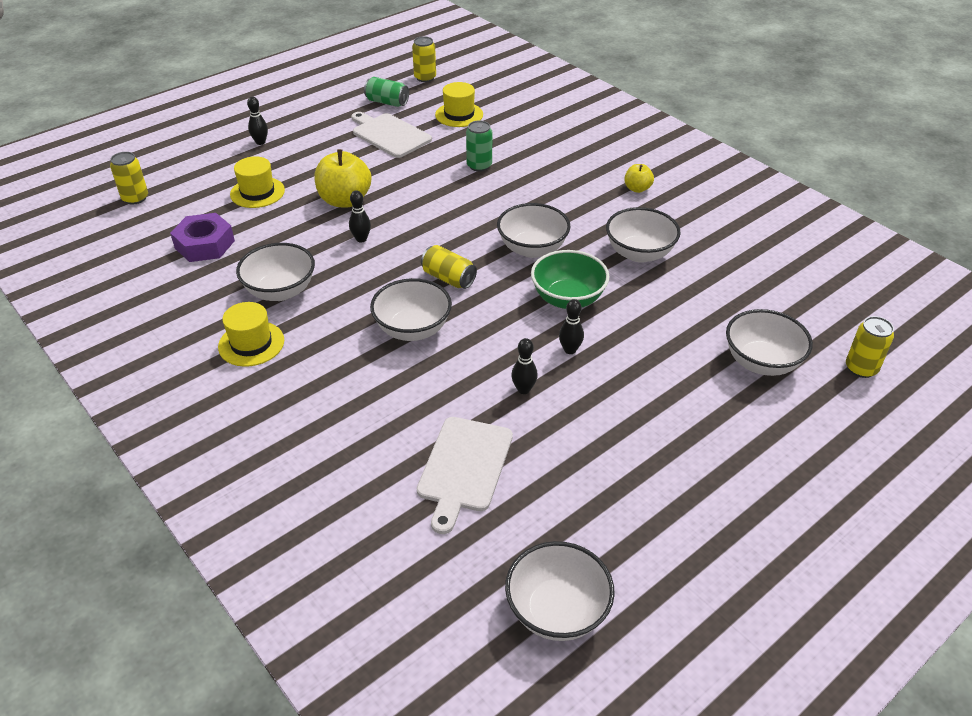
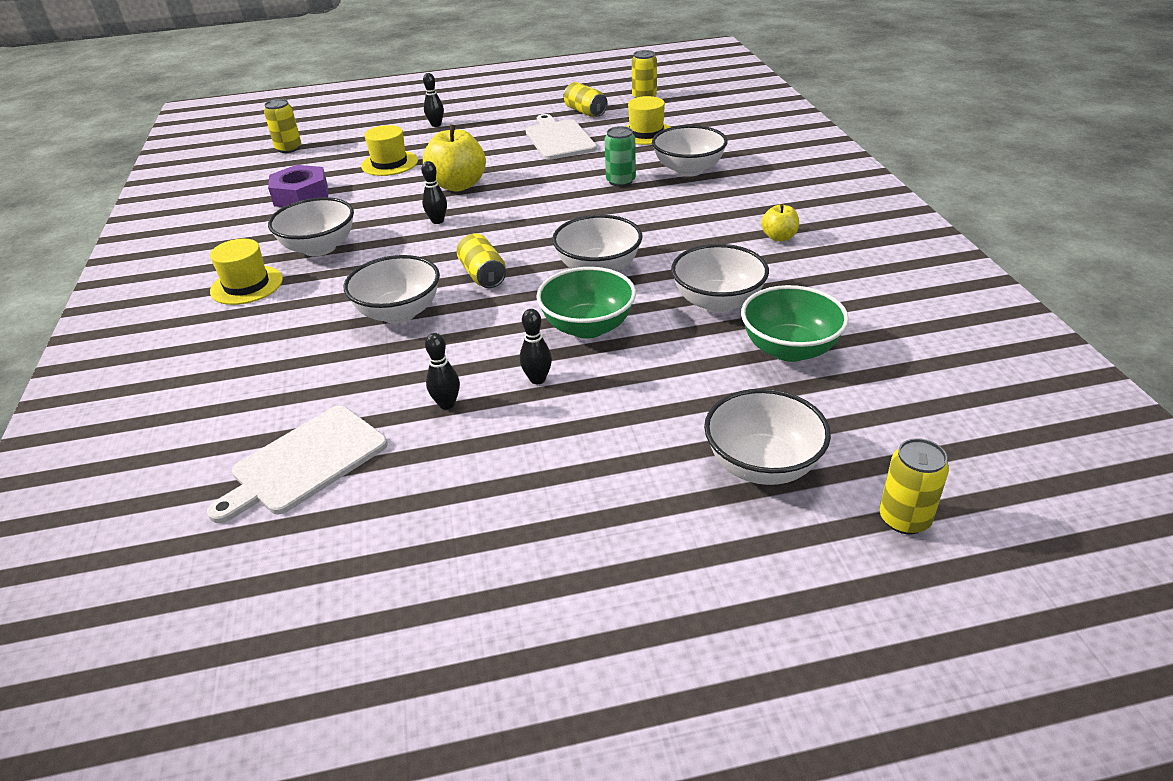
camera: 30 degrees right, 5 degrees down
(387, 102) = (585, 112): green can -> yellow can
(557, 611) = (232, 659): white bowl -> white bowl (688, 170)
(713, 276) = (789, 349): none -> green bowl

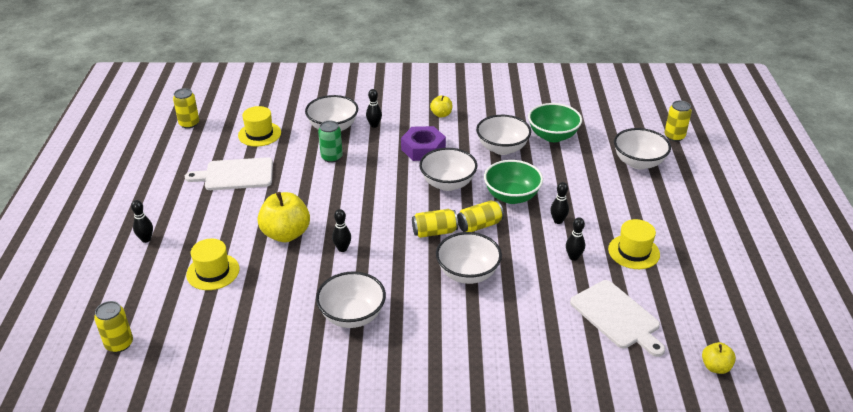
camera: 80 degrees left, 0 degrees up
(170, 592) = (715, 367): none -> yellow apple
(246, 285) = (395, 358): yellow hat -> yellow hat (633, 252)
(301, 195) = (242, 330): purple nut -> purple nut (423, 149)
(585, 112) = (192, 155): yellow can -> yellow can (479, 225)
(713, 194) = (374, 125): none -> black bowling pin

